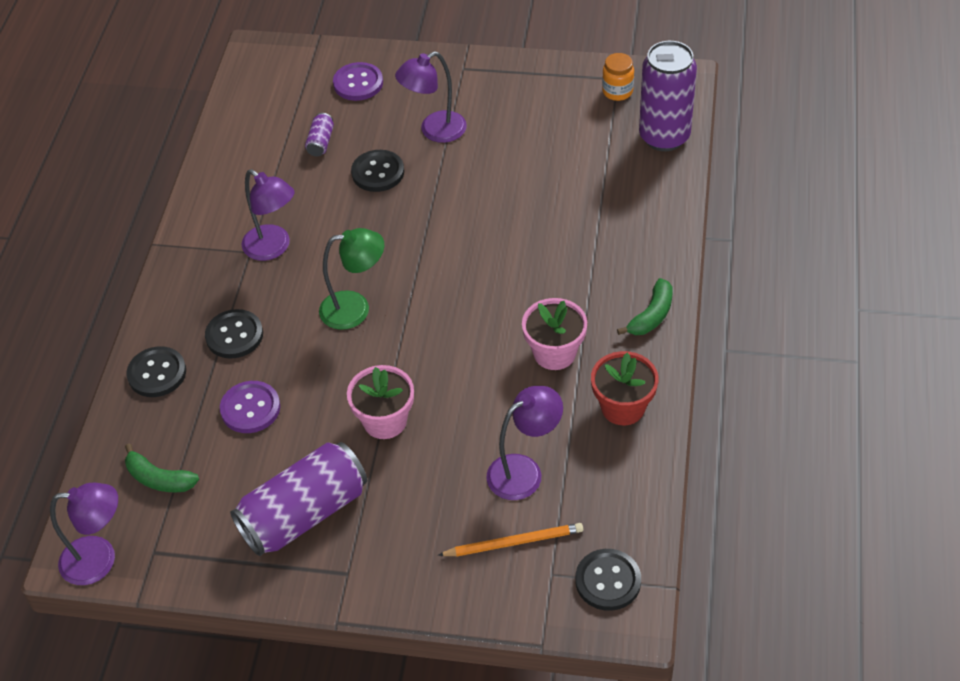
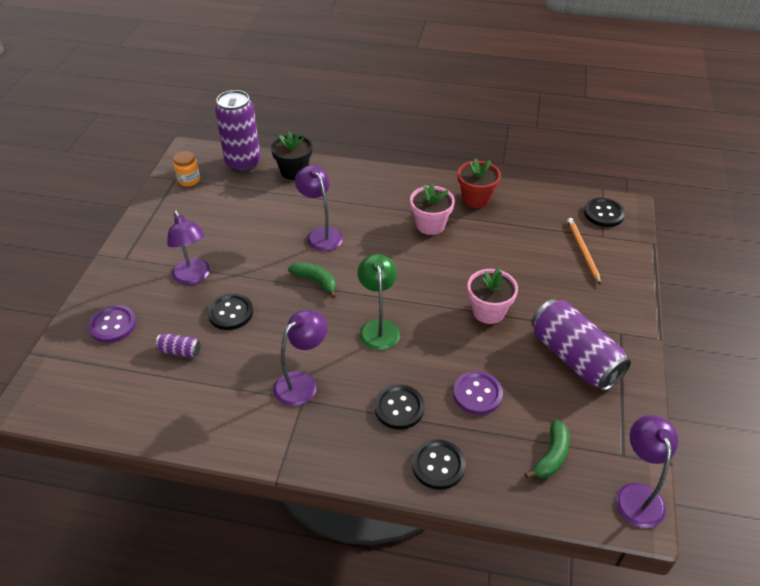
camera: 90 degrees left, 5 degrees down
(524, 471) = (527, 243): purple lamp -> purple lamp (321, 234)
(651, 315) = (402, 181): green banana -> green banana (315, 281)
(655, 192) = (294, 171): none -> black flower pot

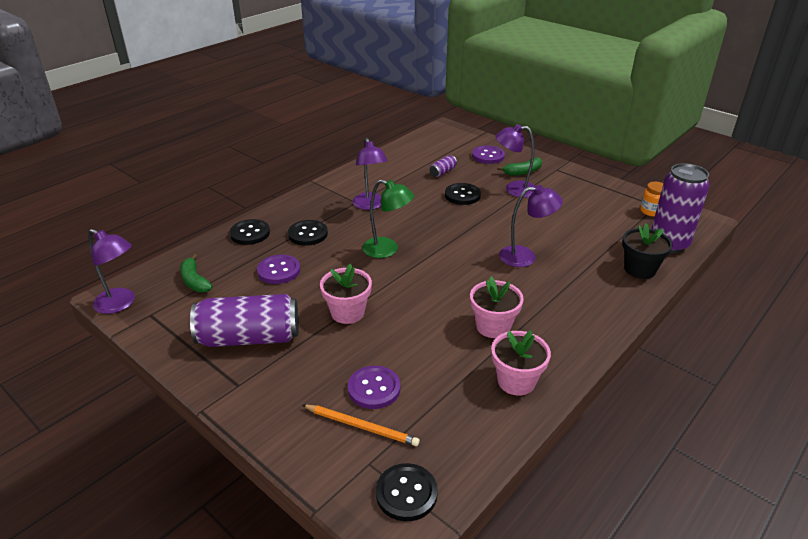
camera: 120 degrees right, 10 degrees down
(315, 281) = (465, 237): green banana -> green banana (523, 172)
(476, 199) = (516, 381): red flower pot -> pink flower pot
(548, 259) = (374, 388): none -> purple button

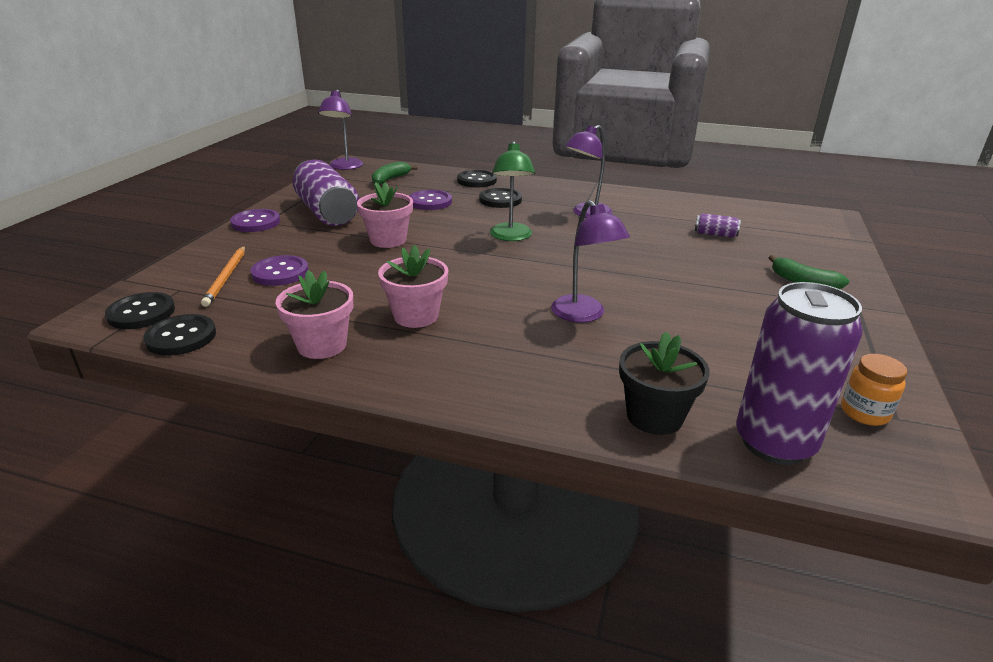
camera: 65 degrees right, 5 degrees down
(462, 195) = (677, 254): black button -> black button (181, 337)
(488, 156) = (805, 253): purple button -> purple button (256, 222)
(514, 189) = (743, 283): purple lamp -> none

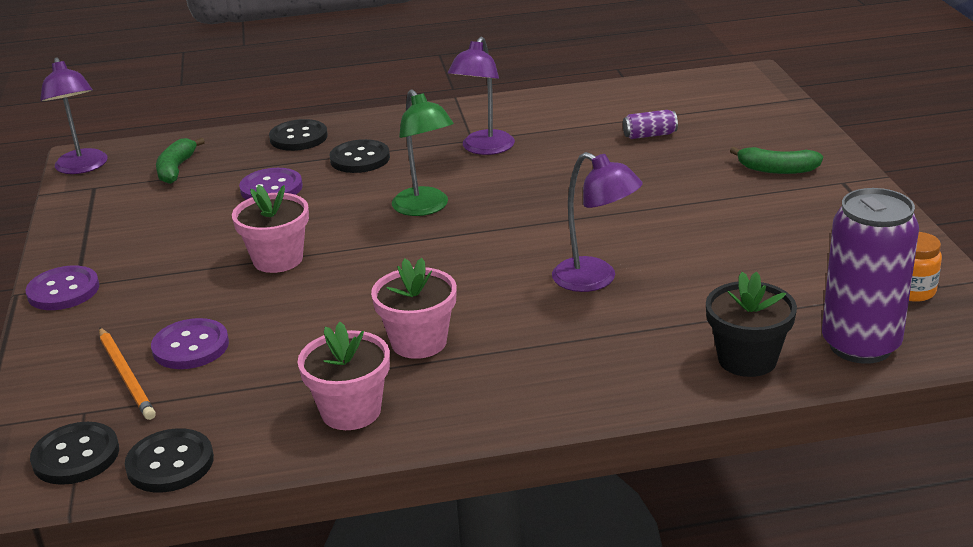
camera: 25 degrees left, 0 degrees up
(327, 212) = (147, 245): purple can -> none

